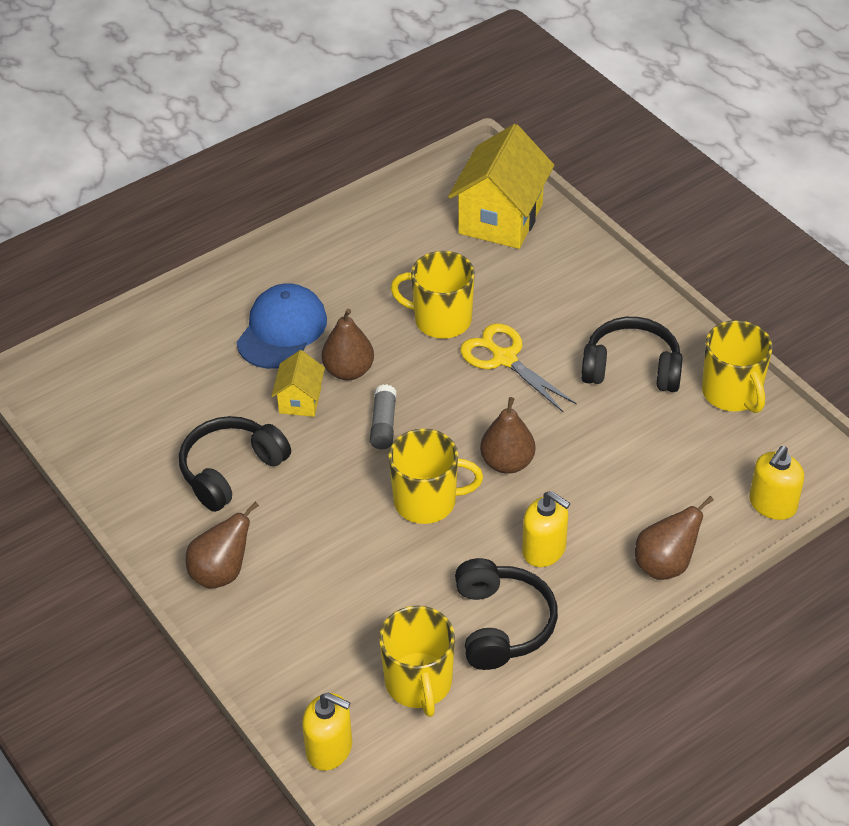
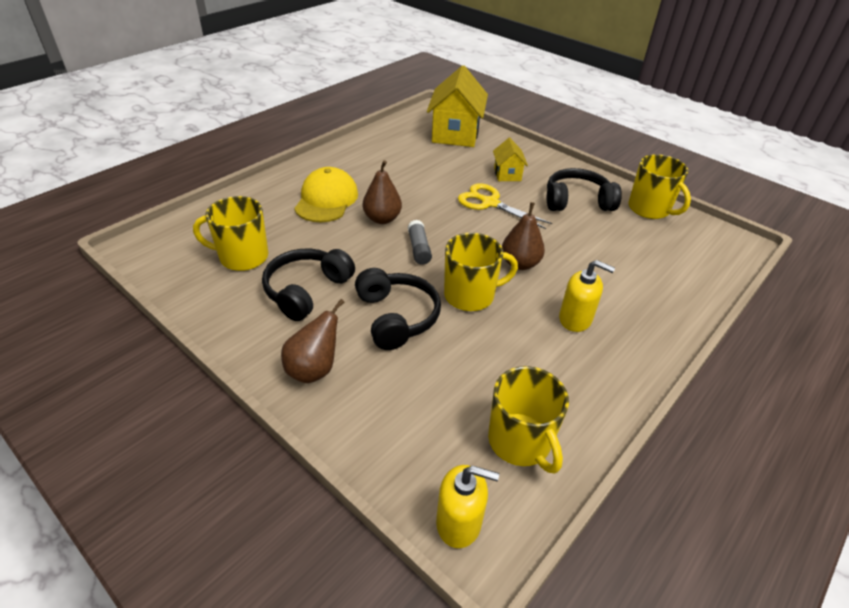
camera: 15 degrees left, 5 degrees down
(282, 330) = (326, 200): blue cap -> yellow cap
(300, 400) = (351, 239): yellow house -> yellow house (507, 174)
(441, 320) = (437, 185): yellow mug -> yellow mug (242, 257)
(502, 624) = (569, 380): black headphones -> black headphones (396, 317)
(665, 564) = (670, 318): brown pear -> none
(772, 504) = (719, 270): yellow soap dispenser -> none

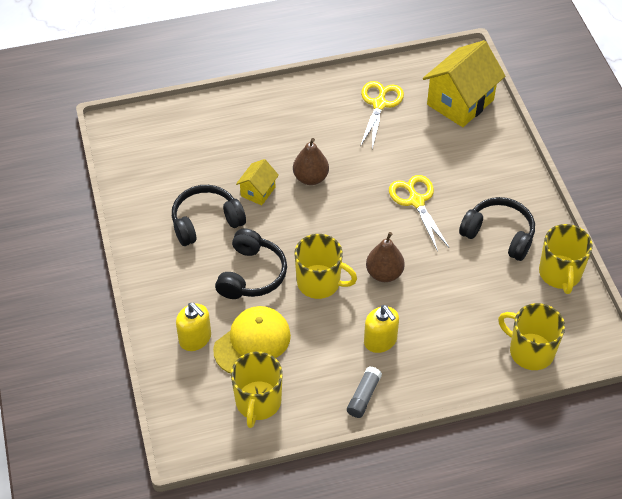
camera: 35 degrees right, 10 degrees up
(242, 257) = (181, 169): yellow mug -> yellow mug (530, 351)
(314, 369) = (169, 287): brown pear -> none
(326, 200) = (281, 137): yellow cap -> yellow cap (252, 342)
(393, 153) = (379, 104): none -> yellow scissors
(419, 248) = (316, 221): grey glue stick -> grey glue stick (363, 396)
(459, 522) = (183, 425): yellow soap dispenser -> yellow soap dispenser (195, 338)
(507, 174) = (463, 175): yellow house -> yellow house (258, 191)

